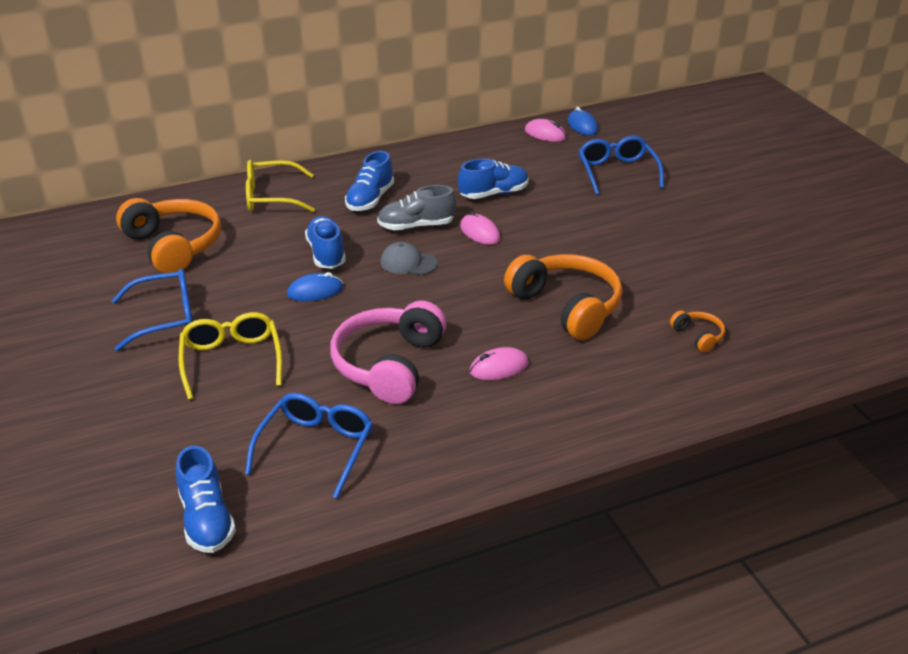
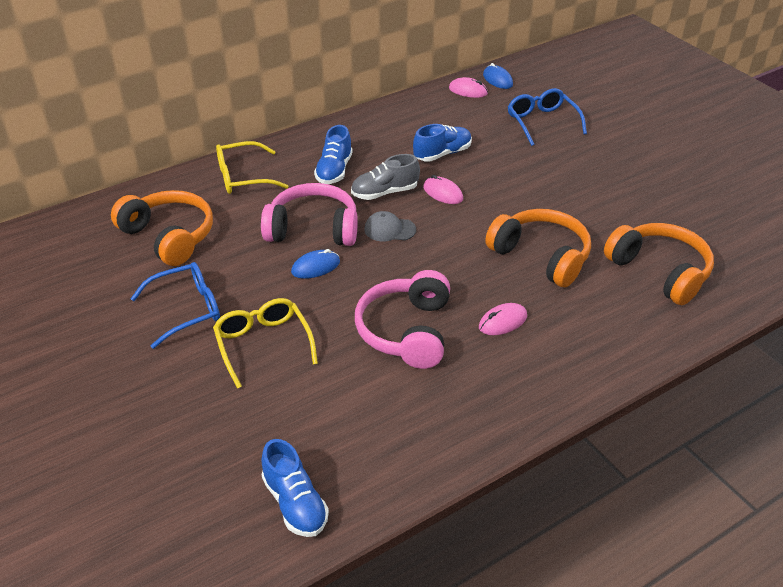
camera: 10 degrees left, 5 degrees up
(316, 448) = (369, 420): blue glasses -> none
(326, 254) = (313, 229): blue shoe -> pink headphones
(698, 336) = (660, 271): orange headphones -> orange headphones, size x2.23

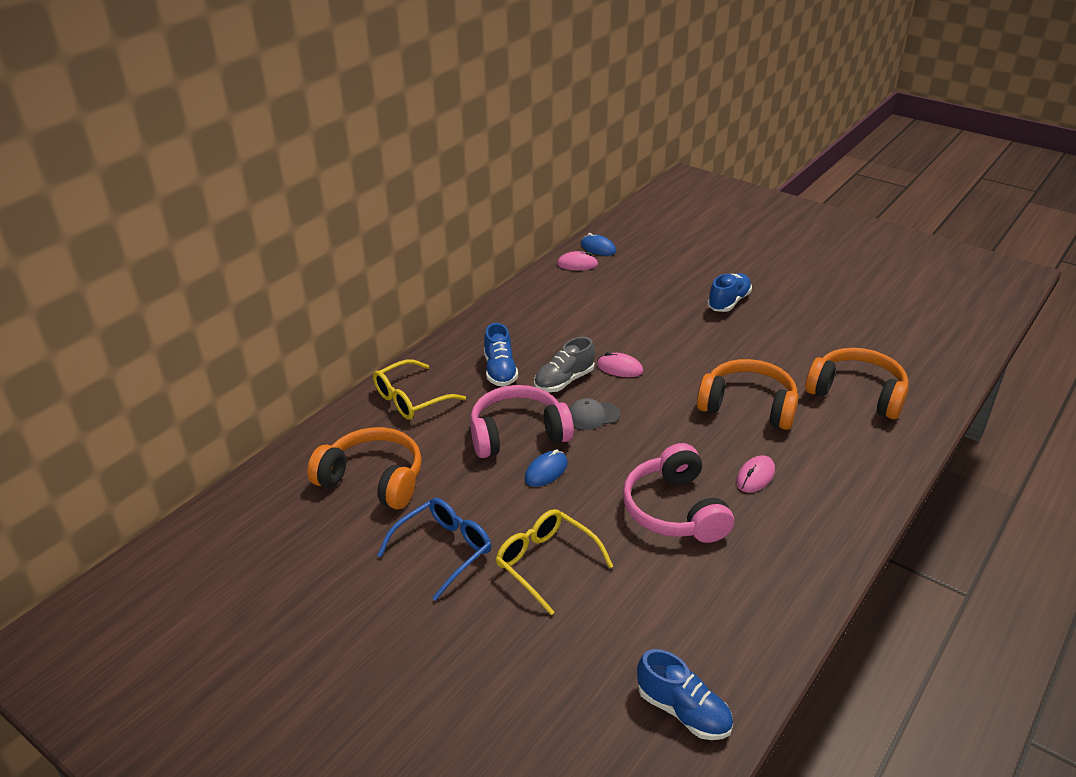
camera: 20 degrees left, 5 degrees down
(442, 154) = (594, 330): blue shoe -> blue shoe (728, 302)
(542, 122) = (665, 280): blue glasses -> none

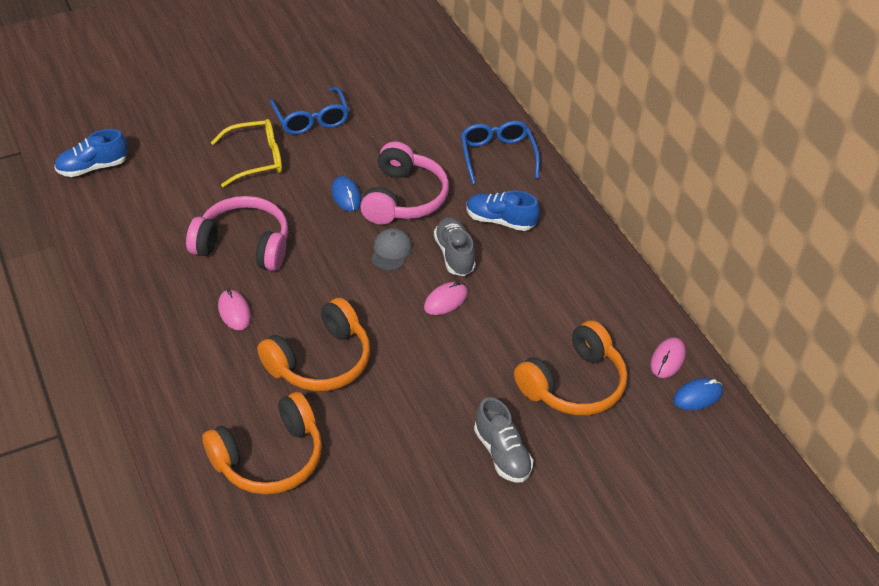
camera: 115 degrees right, 10 degrees up
(373, 479) = (411, 109): orange headphones -> orange headphones (574, 384)
(411, 399) = (497, 156): yellow glasses -> blue glasses
(728, 302) = (502, 453): blue shoe -> grey shoe

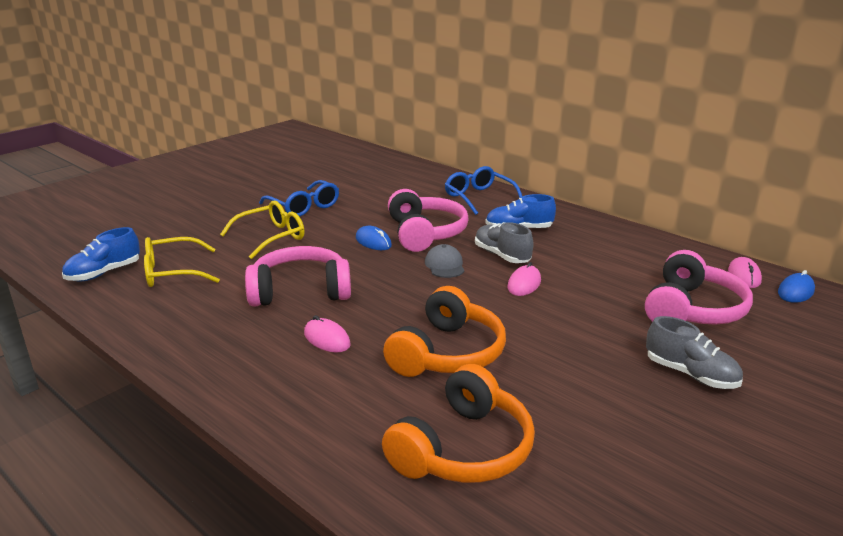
camera: 20 degrees left, 20 degrees down
(149, 185) = (173, 272): none -> yellow glasses
(574, 384) = (692, 309): orange headphones -> pink headphones

